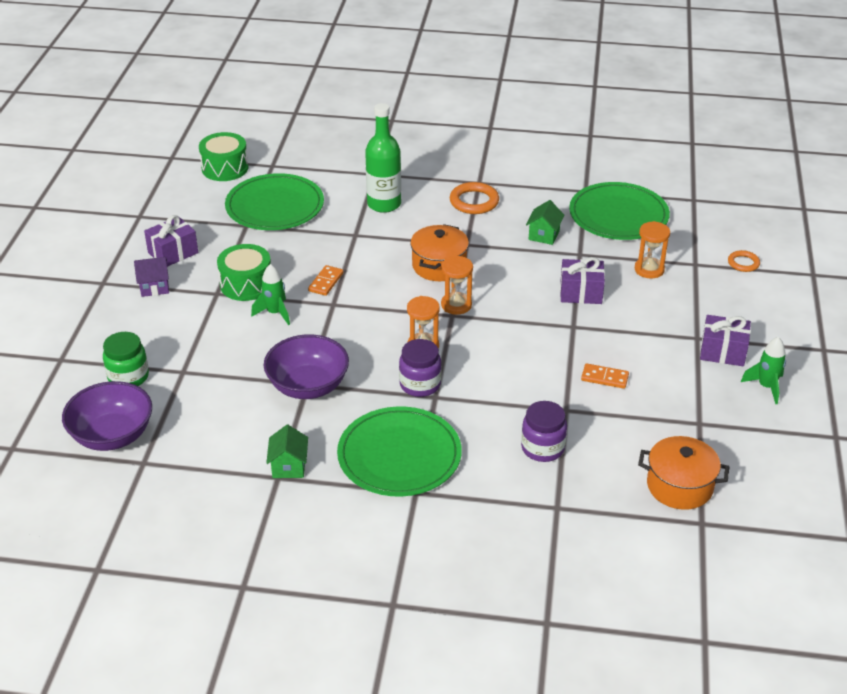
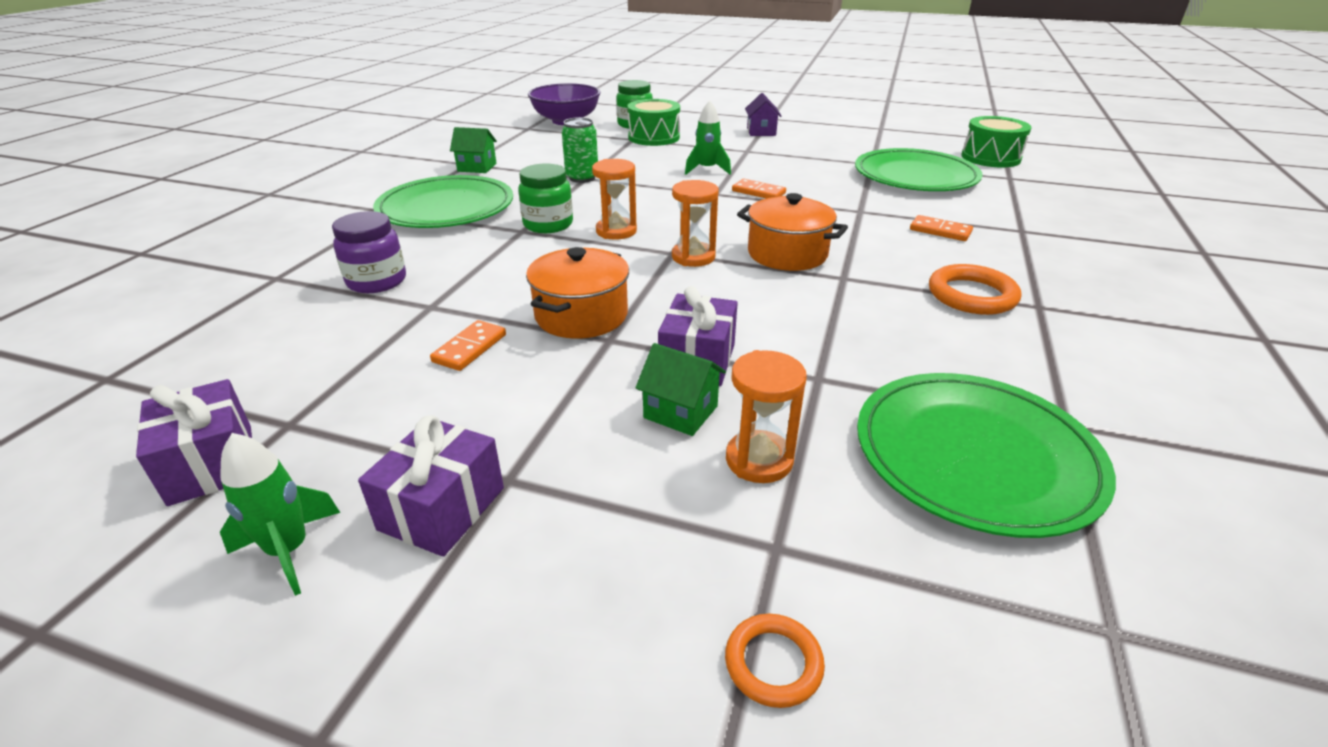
camera: 100 degrees right, 5 degrees down
(173, 253) = (817, 138): purple gift -> purple gift (211, 464)
(246, 284) = (760, 161): green drum -> green drum (654, 137)
(308, 386) = (582, 178): purple bowl -> green can
(384, 204) = (940, 231): green bottle -> orange domino
(420, 384) = (548, 225): purple jar -> green jar
(544, 235) = (878, 348): green house -> green house (680, 412)
(679, 486) = (191, 373): orange pot -> orange pot (581, 315)

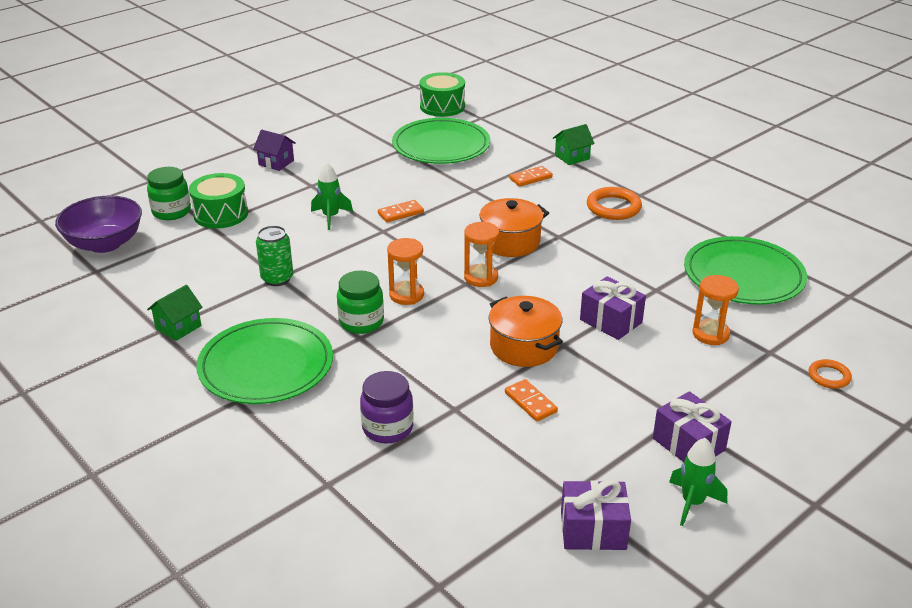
camera: 60 degrees left, 0 degrees up
(680, 412) = (656, 344): green house -> green house (572, 157)

